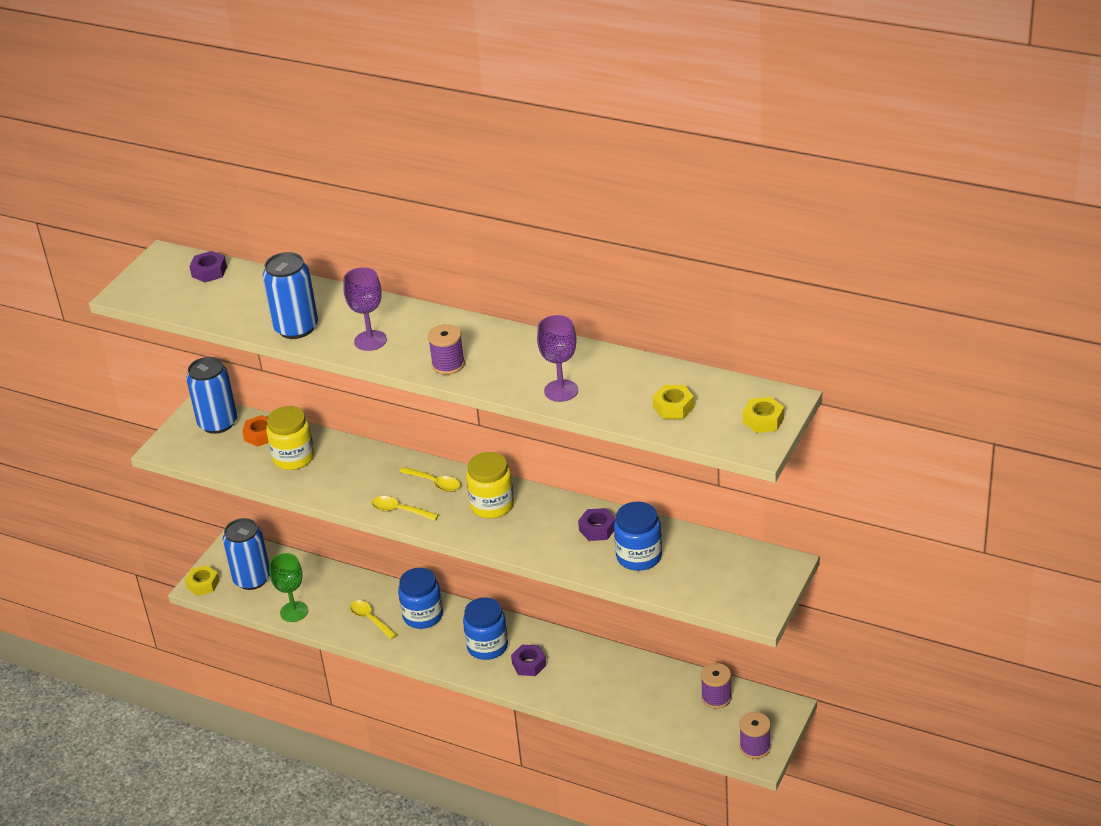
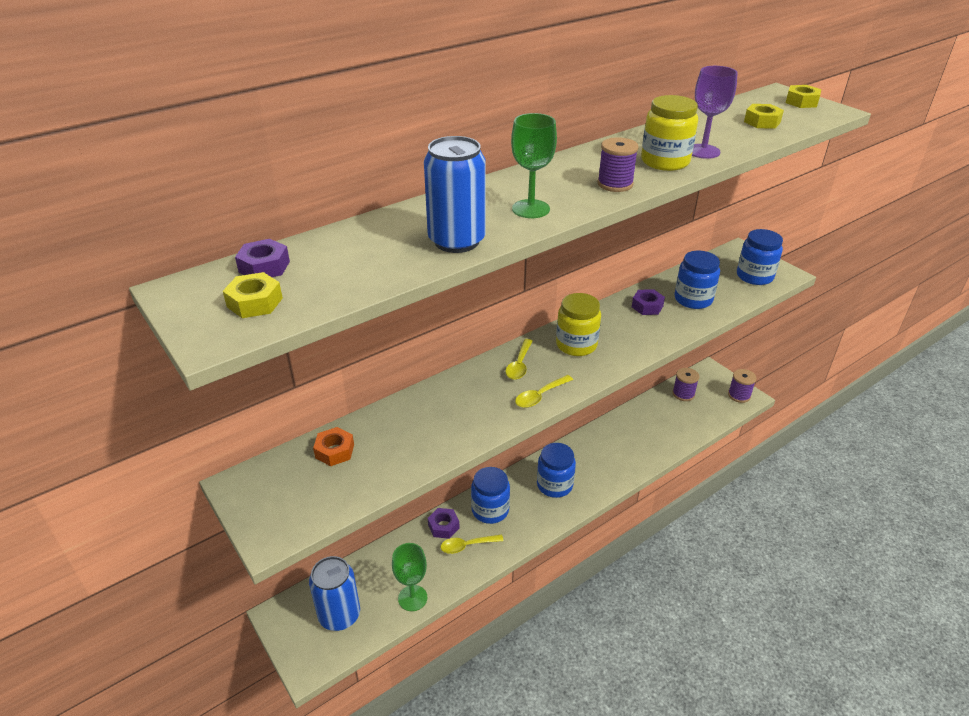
camera: 65 degrees left, 0 degrees up
(203, 584) = (309, 661): yellow nut -> yellow nut (255, 302)
(218, 423) = (278, 477): blue can -> none
(294, 458) = (396, 439): yellow jar -> yellow jar (665, 162)
(370, 340) = (530, 209): purple goblet -> green goblet
(435, 483) = (519, 365): yellow spoon -> yellow spoon turned 135 degrees clockwise
(529, 664) = (591, 469): purple nut -> purple nut (443, 526)
(730, 589) = (754, 276): none -> blue jar

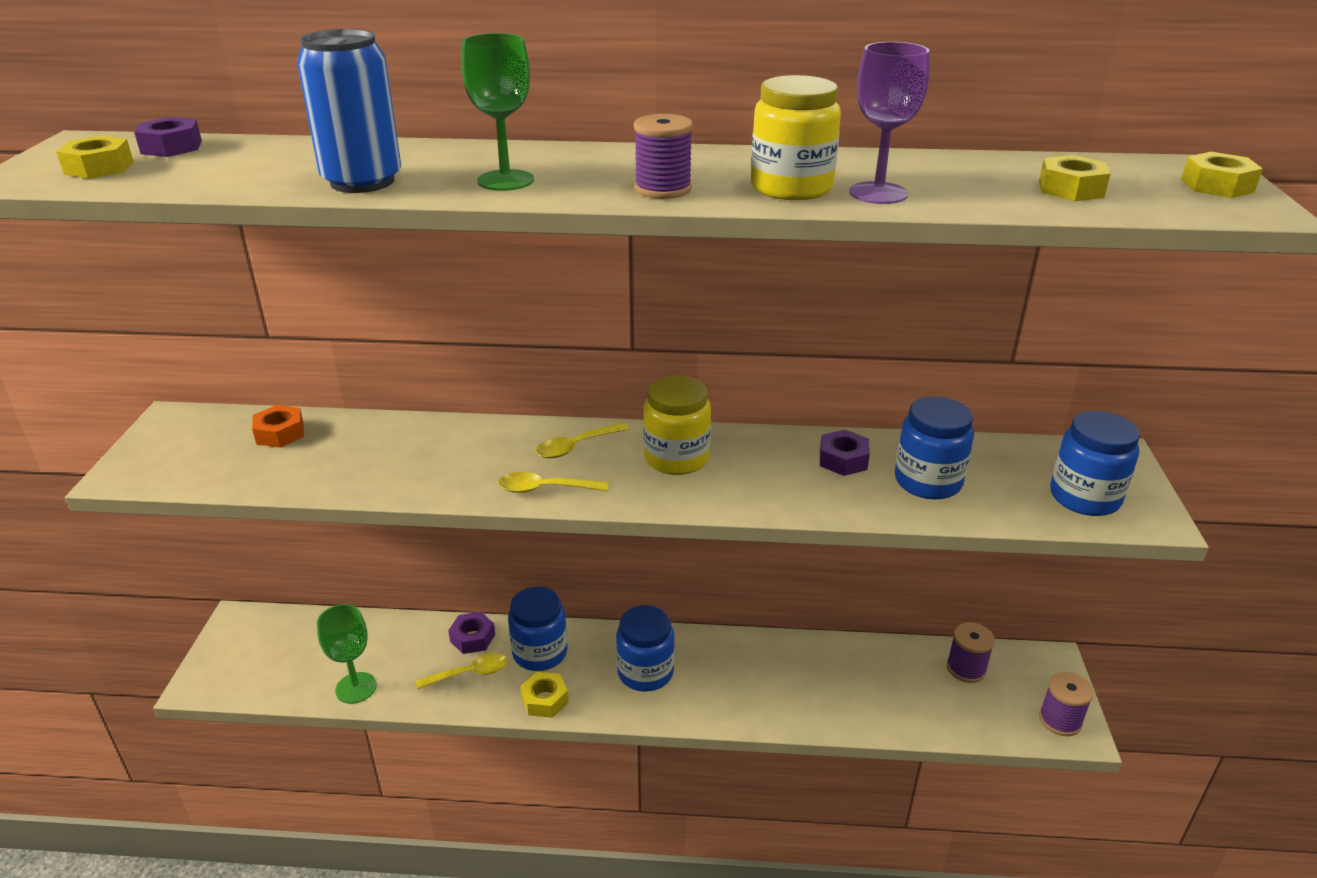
camera: 40 degrees right, 5 degrees down
(339, 615) = (279, 657): blue can -> none
(467, 546) = (469, 673): yellow spoon -> yellow spoon turned 135 degrees clockwise
(523, 532) = (545, 700): none -> yellow nut

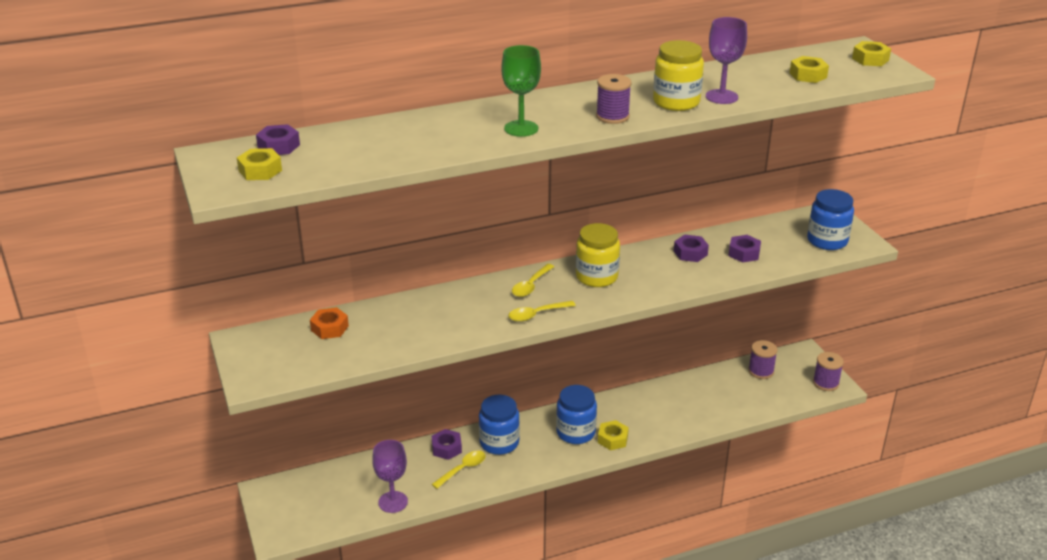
camera: 25 degrees left, 0 degrees up
(356, 688) = (393, 502): green goblet -> purple goblet
(362, 182) = (441, 146): blue can -> none
(545, 700) = (525, 468): yellow nut -> yellow nut (612, 439)
(928, 481) = (744, 253): blue jar -> purple nut

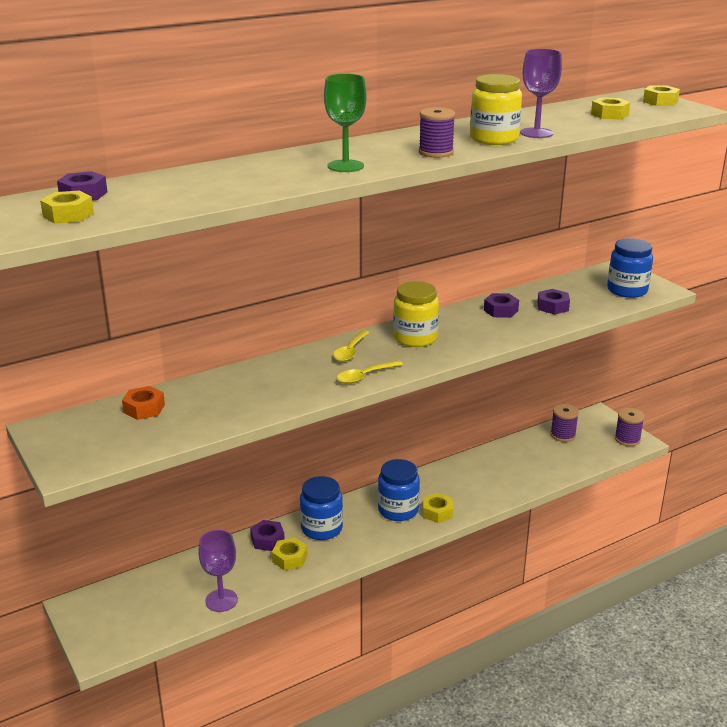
camera: 10 degrees left, 5 degrees down
(463, 469) = (290, 558): yellow spoon -> yellow nut

